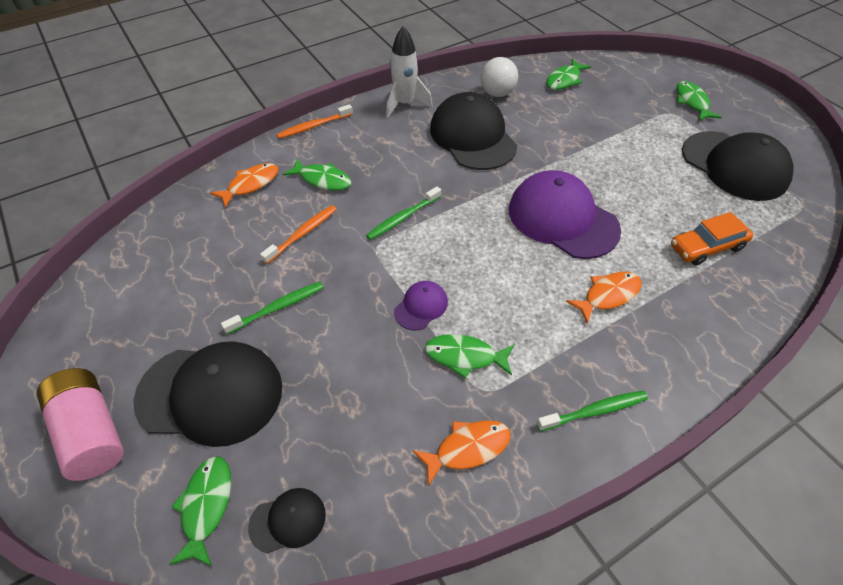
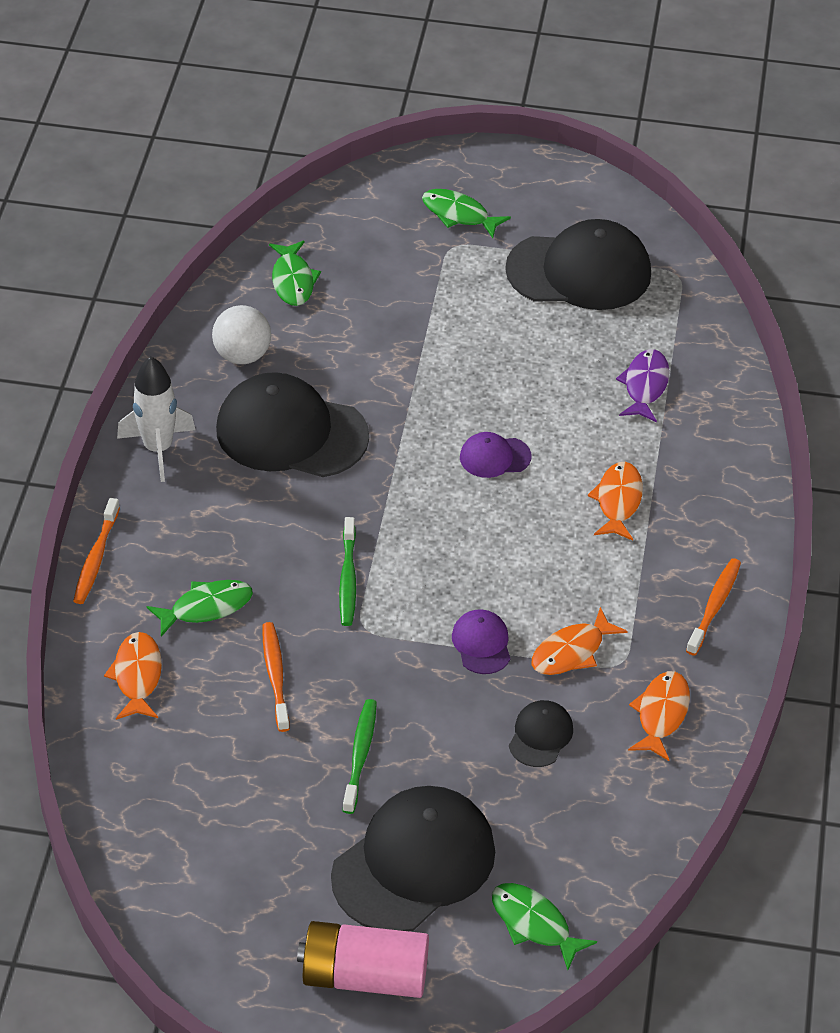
camera: 50 degrees left, 5 degrees down
(288, 520) = (604, 874): black cap -> black cap (540, 735)
(465, 356) = (572, 652): green fish -> orange fish
(562, 219) = (494, 457): purple cap -> purple cap, size x0.46
(594, 411) = (714, 606): green toothbrush -> orange toothbrush
(706, 247) = (645, 386): orange car -> purple fish

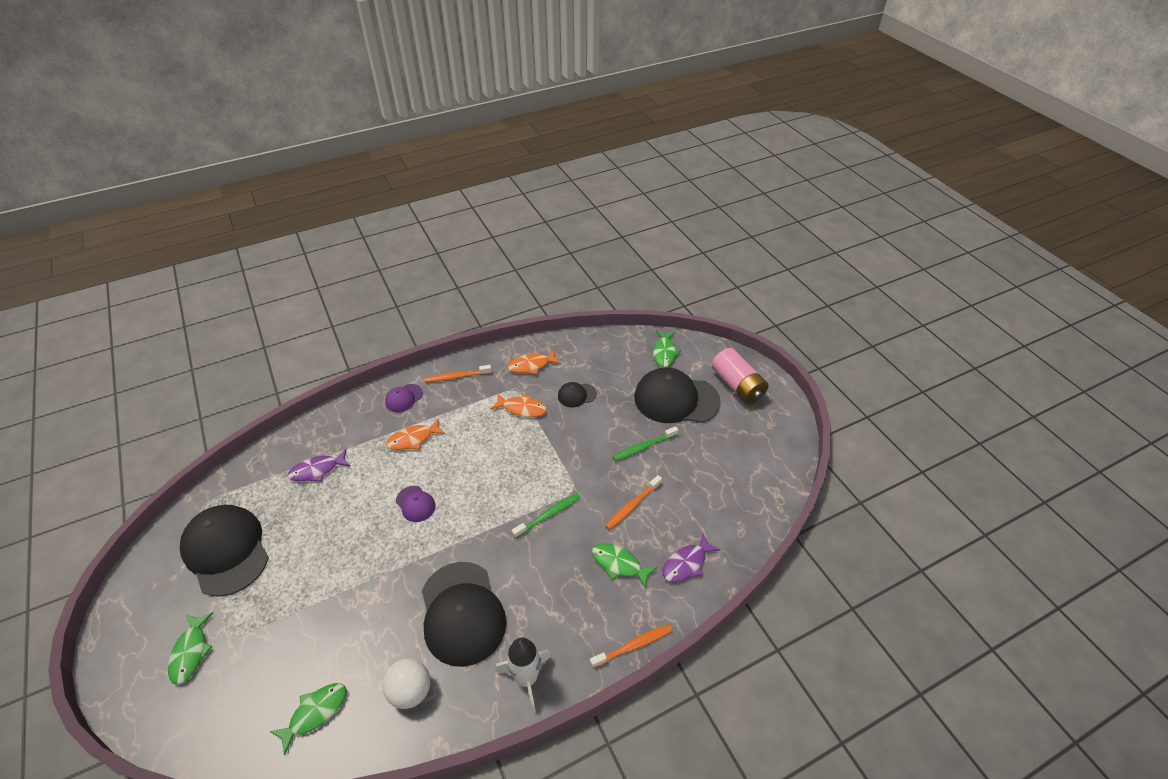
camera: 125 degrees left, 0 degrees up
(137, 676) = (686, 563): orange fish -> purple fish
(481, 644) = (544, 440): purple cap -> purple cap (404, 398)

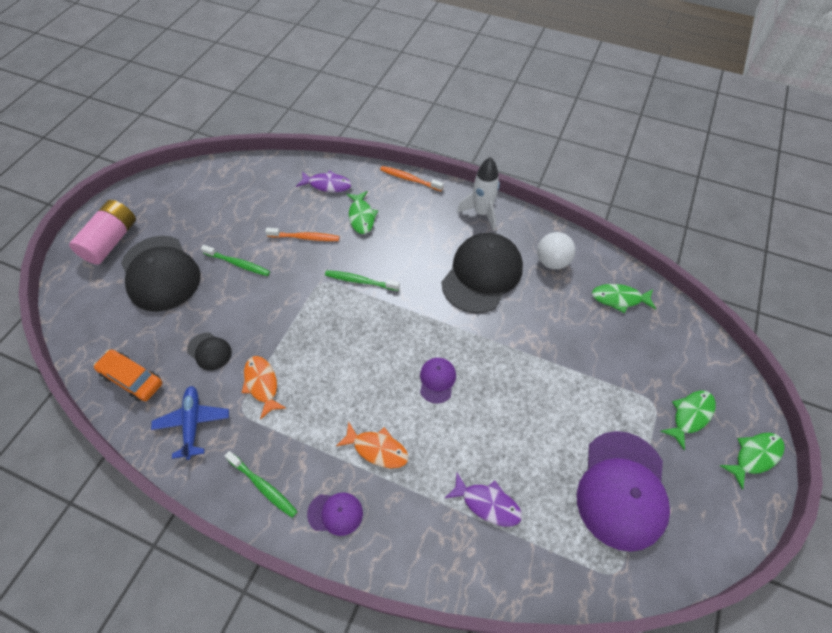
camera: 130 degrees left, 10 degrees up
(226, 550) = (622, 489): black cap -> purple cap
(456, 377) = (263, 486): orange toothbrush -> green toothbrush
(531, 365) = (193, 423): orange fish -> blue plane
(593, 352) = (132, 379): none -> orange car
(664, 352) = (94, 317): green fish -> green fish (754, 456)

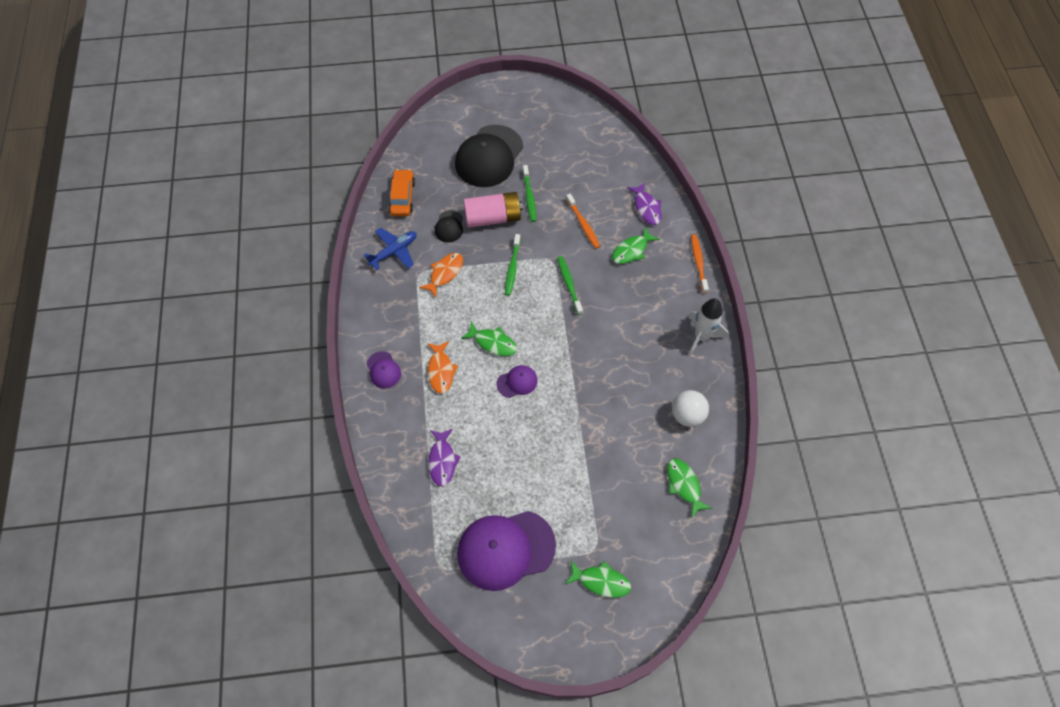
camera: 60 degrees right, 5 degrees up
(111, 241) = (494, 109): pink battery -> pink battery (493, 218)
(263, 486) = (377, 318): green toothbrush -> green toothbrush (512, 268)
(482, 274) = (635, 367): black cap -> none
(754, 456) = (593, 644): green fish -> green fish (493, 342)

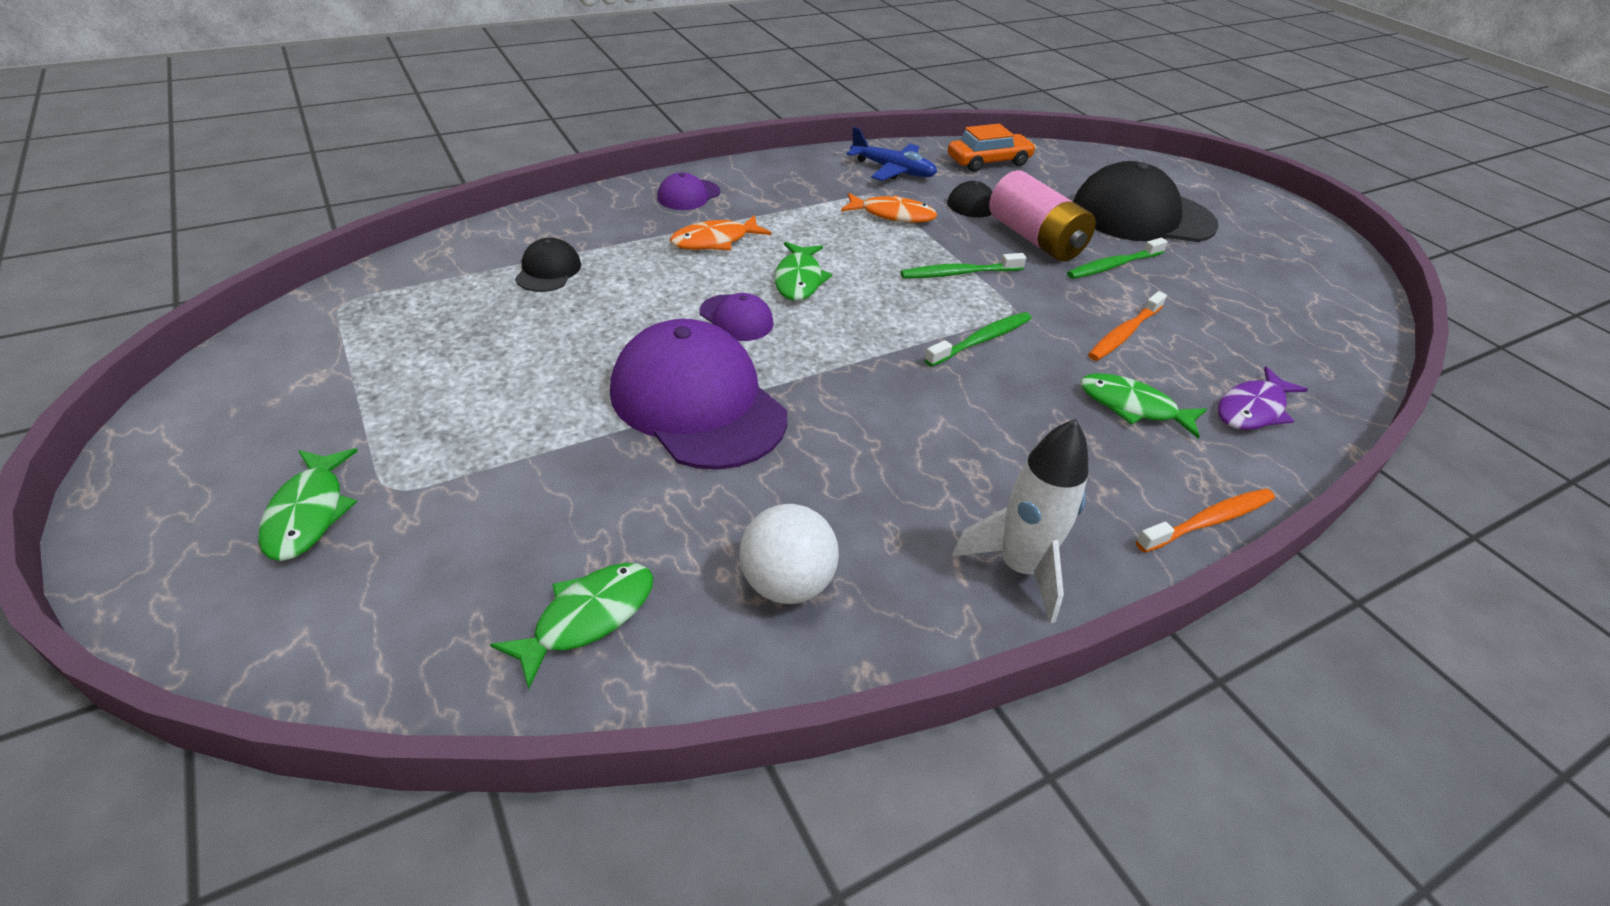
camera: 65 degrees right, 20 degrees down
(442, 461) = (548, 270): purple fish -> black cap
(505, 549) = (381, 367): purple cap -> purple cap (697, 403)

